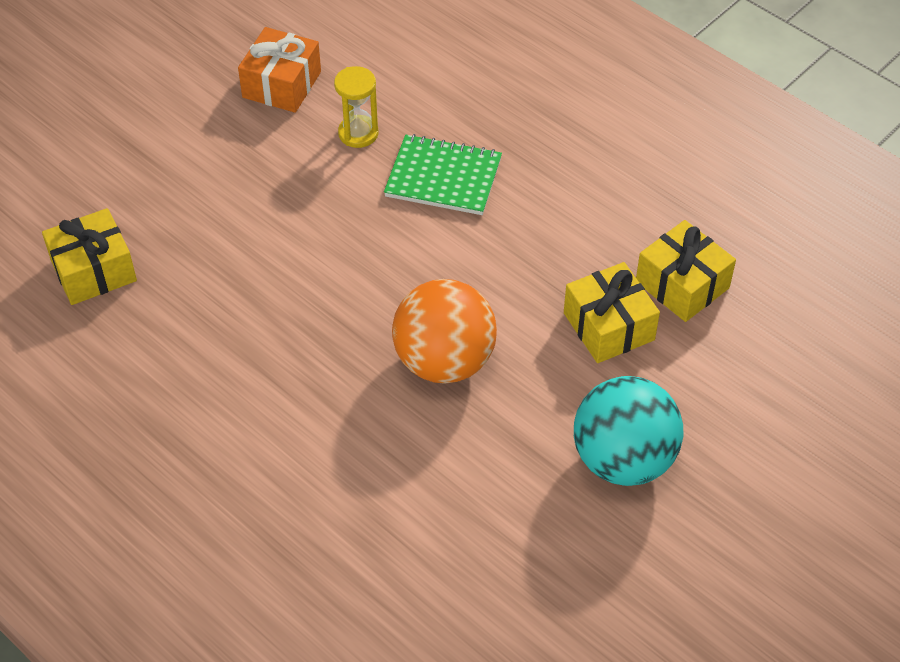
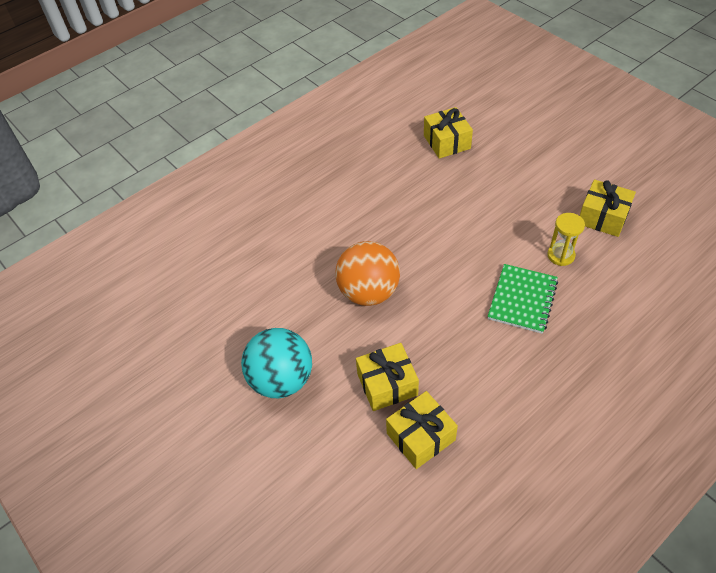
camera: 100 degrees right, 0 degrees up
(281, 84) = (603, 217): orange gift -> yellow gift

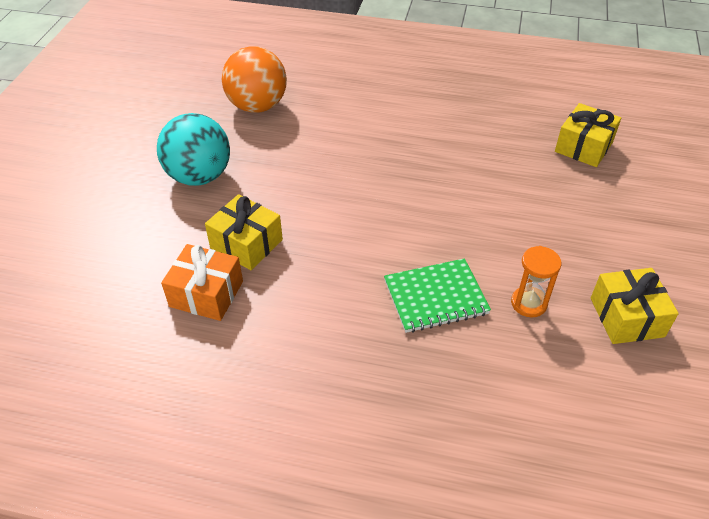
camera: 50 degrees right, 5 degrees down
(368, 292) = (339, 183): orange ball -> orange ball (257, 106)
(421, 437) = (206, 294): yellow gift -> orange gift
(561, 255) = (529, 303): yellow hourglass -> orange hourglass

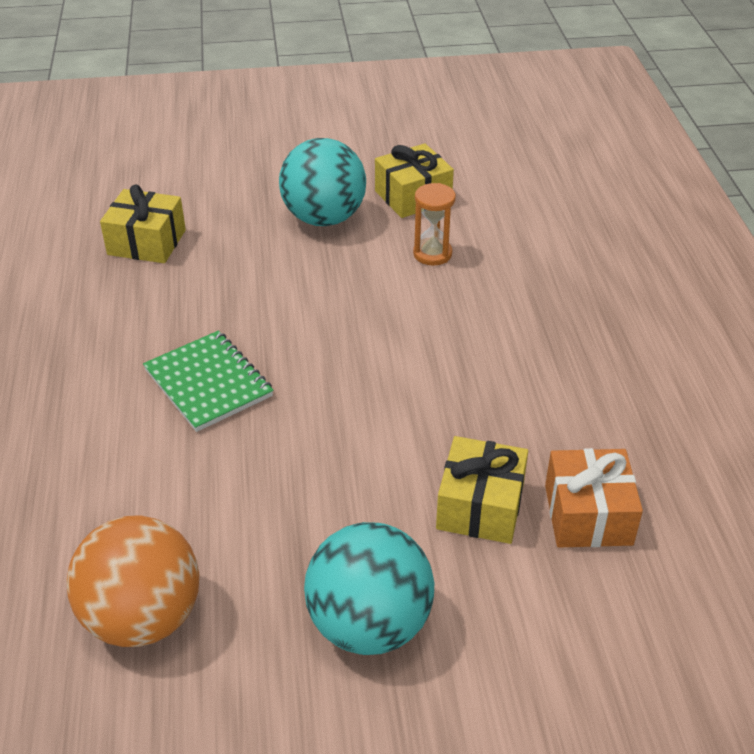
camera: 110 degrees left, 5 degrees down
(435, 297) = (465, 316): green notebook -> green notebook (208, 383)
(599, 247) = (324, 218): none -> turquoise ball

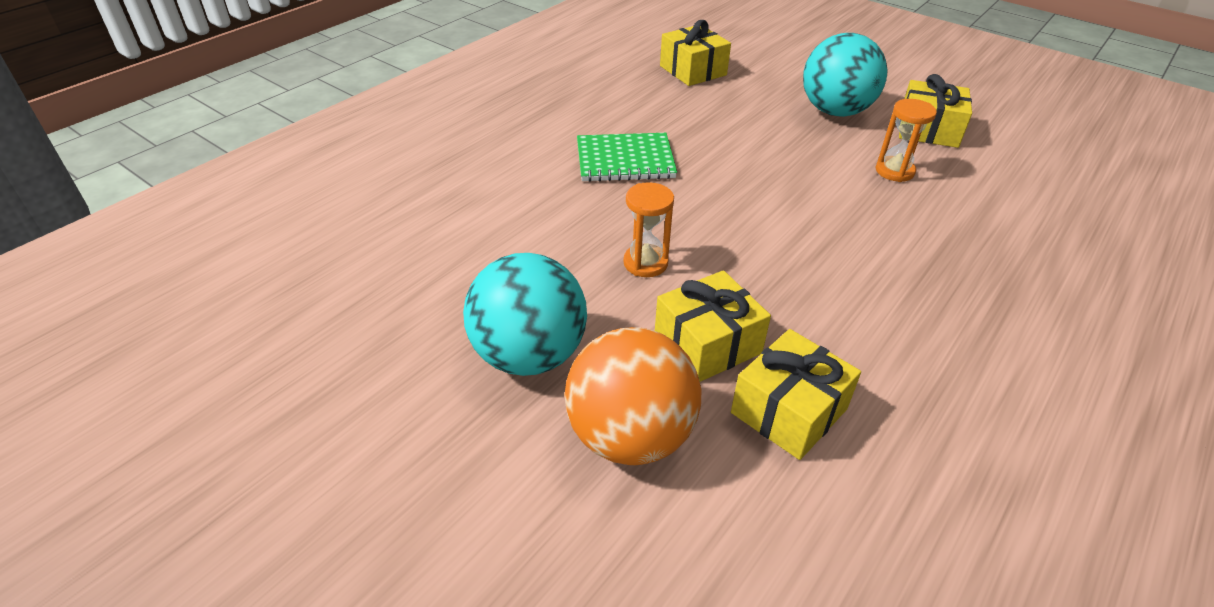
camera: 45 degrees right, 0 degrees up
(143, 617) = (416, 254): orange ball -> orange ball (630, 436)
(208, 383) = (625, 160): green notebook -> green notebook turned 75 degrees clockwise
(352, 472) = (645, 263): none -> orange hourglass
(588, 515) = (789, 411): orange gift -> yellow gift

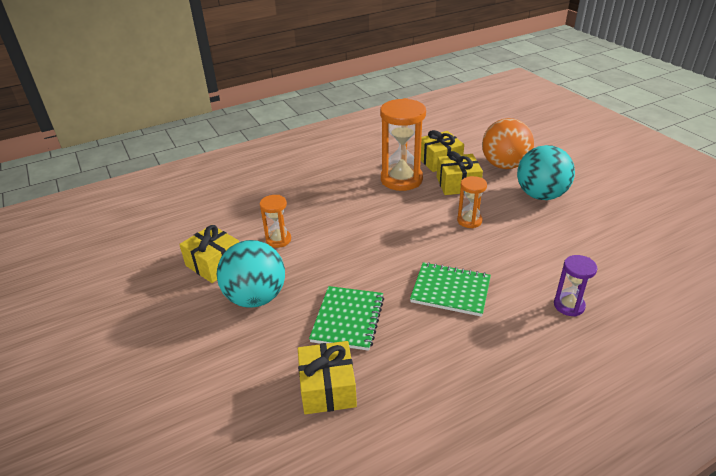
camera: 155 degrees left, 5 degrees down
(475, 173) = (569, 305): none -> purple hourglass
(719, 114) = (348, 319): none -> green notebook
(825, 327) = (401, 179): none -> orange hourglass

